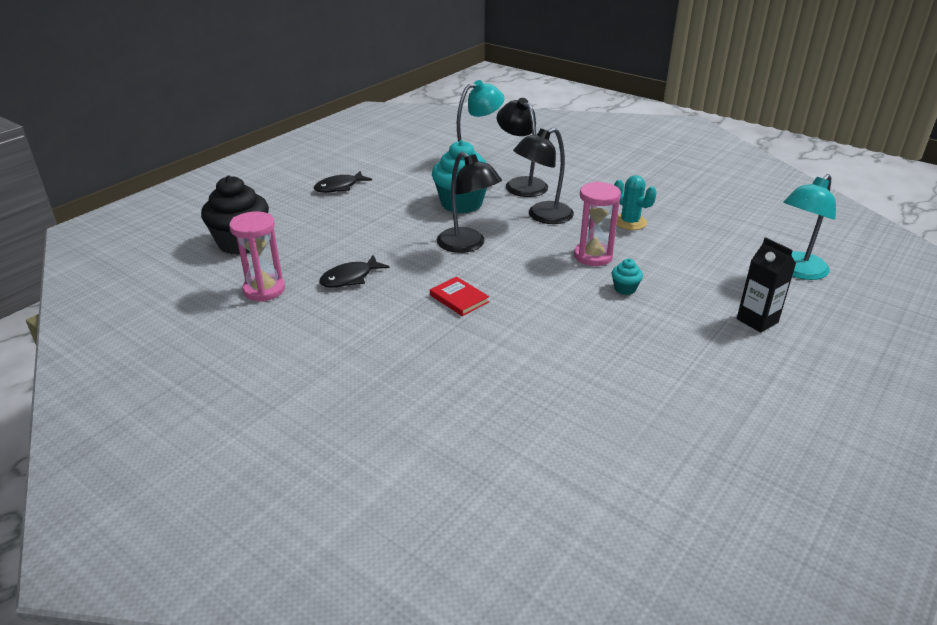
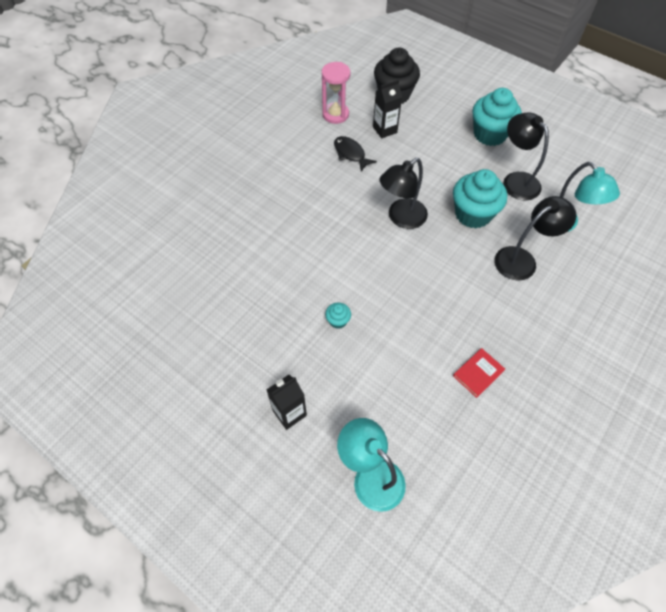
camera: 90 degrees right, 25 degrees up
(310, 252) = (385, 130): none -> black carton
(339, 187) = (490, 134): black fish -> turquoise cupcake
(459, 298) = (324, 213): red book -> red book (478, 373)
(542, 216) = (457, 272): black lamp -> black lamp (516, 180)
(593, 256) = (388, 304): pink hourglass -> none
(630, 222) = (455, 342): turquoise cactus -> none

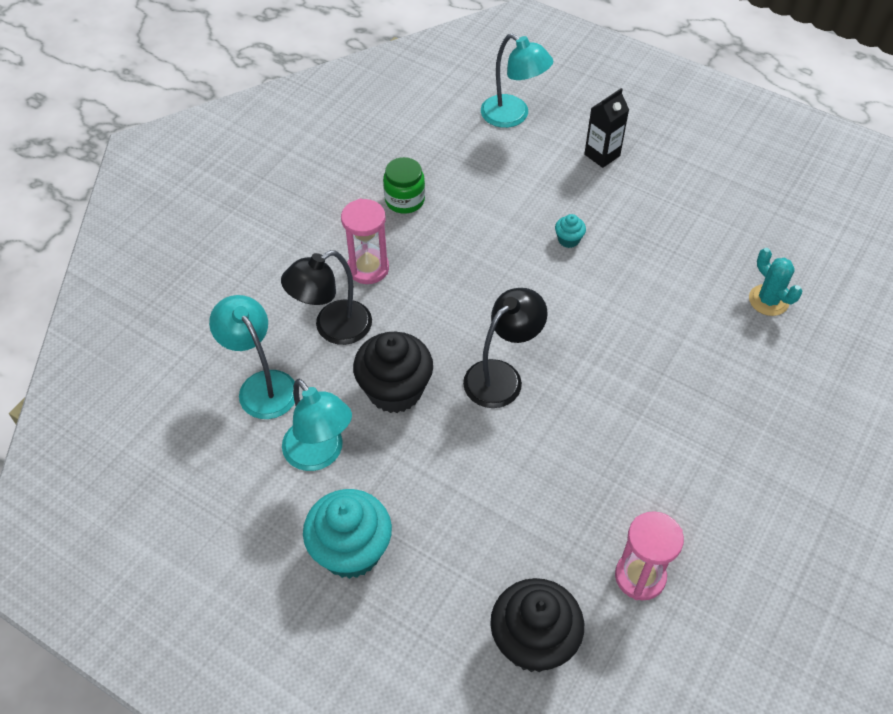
camera: 175 degrees right, 5 degrees down
(199, 257) = (768, 300): none -> turquoise cactus
(350, 154) = (595, 487): black fish -> none
(385, 130) = (543, 546): black carton -> none
(473, 214) = (395, 390): turquoise cupcake -> black cupcake
(478, 373) = (404, 200): red book -> green jar
(502, 307) = (368, 268): none -> pink hourglass
(516, 180) = (320, 454): black lamp -> turquoise lamp

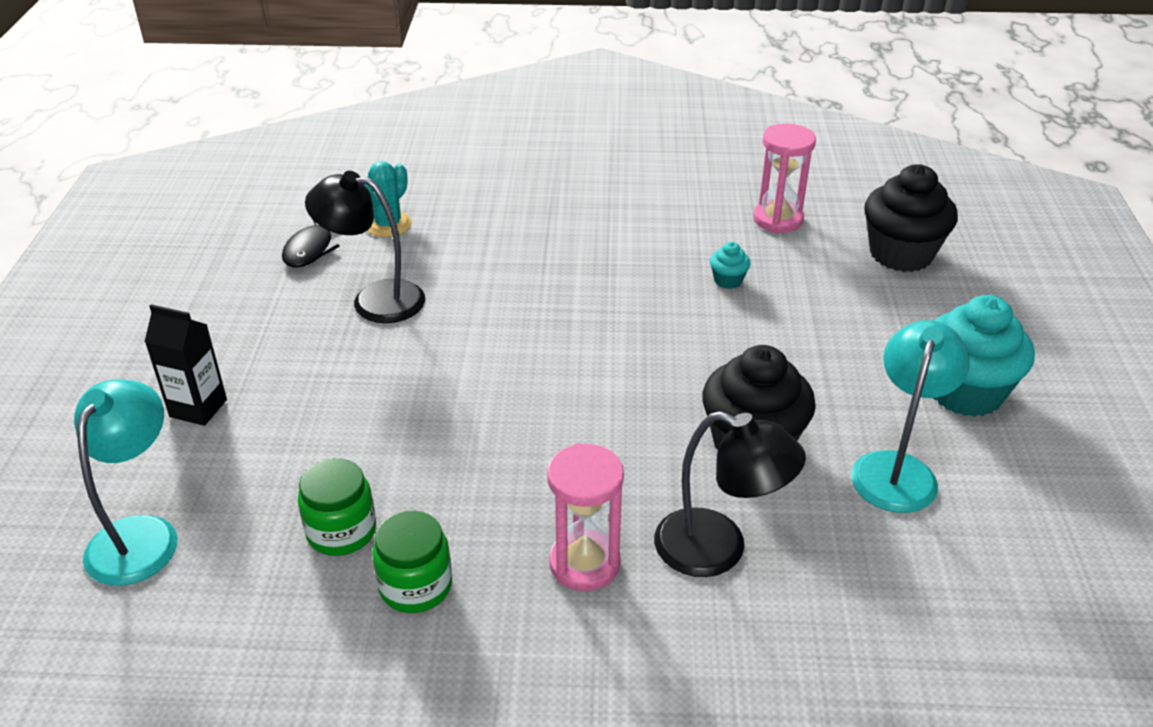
camera: 120 degrees left, 15 degrees down
(262, 385) = (872, 577): turquoise lamp -> none
(462, 185) = (341, 531): none -> green jar
(501, 376) = (650, 368): black lamp -> black lamp (374, 299)
(568, 240) = (390, 386): turquoise cupcake -> turquoise cupcake (728, 280)
(754, 247) = (311, 249): none -> black fish

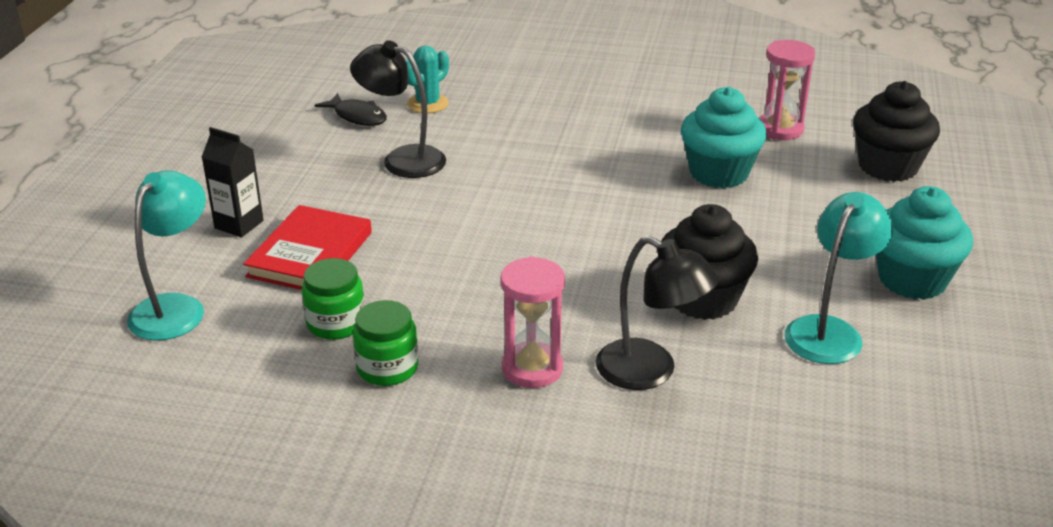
camera: 10 degrees right, 5 degrees down
(292, 439) = (310, 254): none -> red book
(311, 249) = (357, 117): black fish -> black fish turned 75 degrees counterclockwise
(728, 280) = (719, 173): turquoise cupcake -> turquoise cupcake, size x2.28

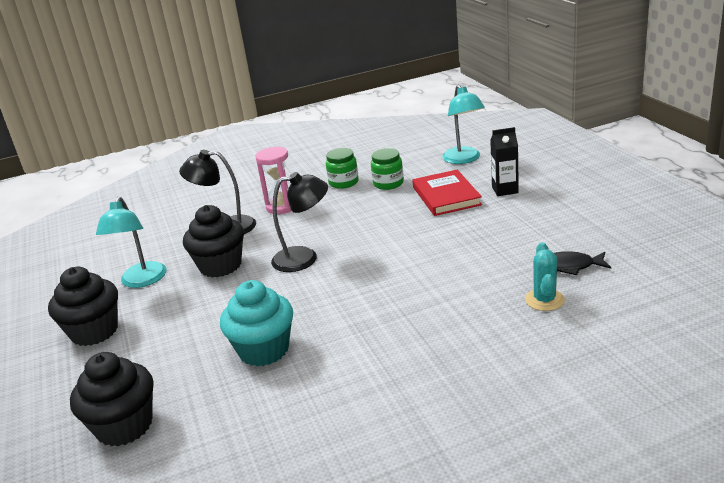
camera: 150 degrees right, 5 degrees down
(402, 159) = (487, 256): black lamp -> black lamp (304, 258)
(780, 129) = (238, 423): pink hourglass -> none
(912, 280) = (94, 331): turquoise cupcake -> black cupcake

